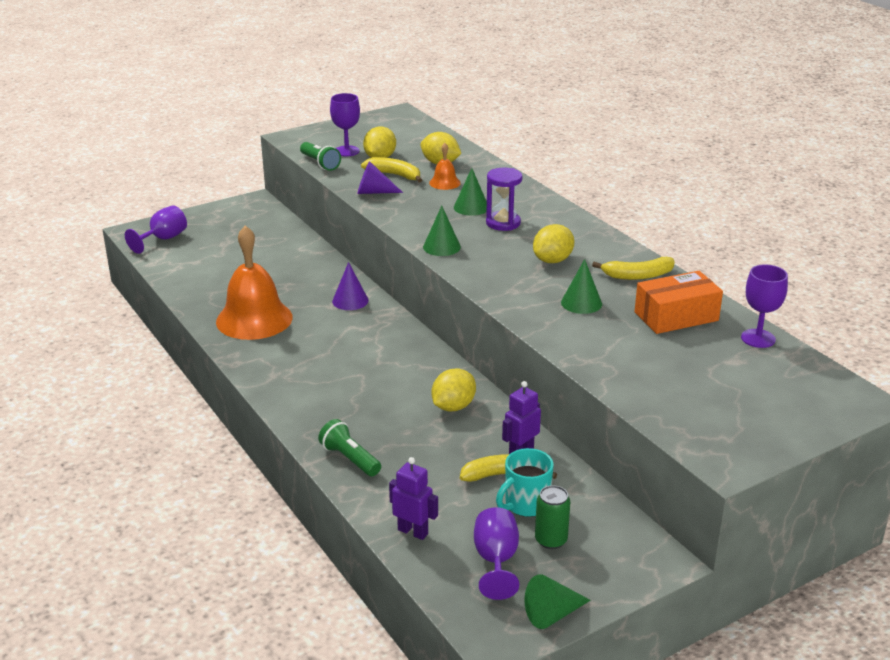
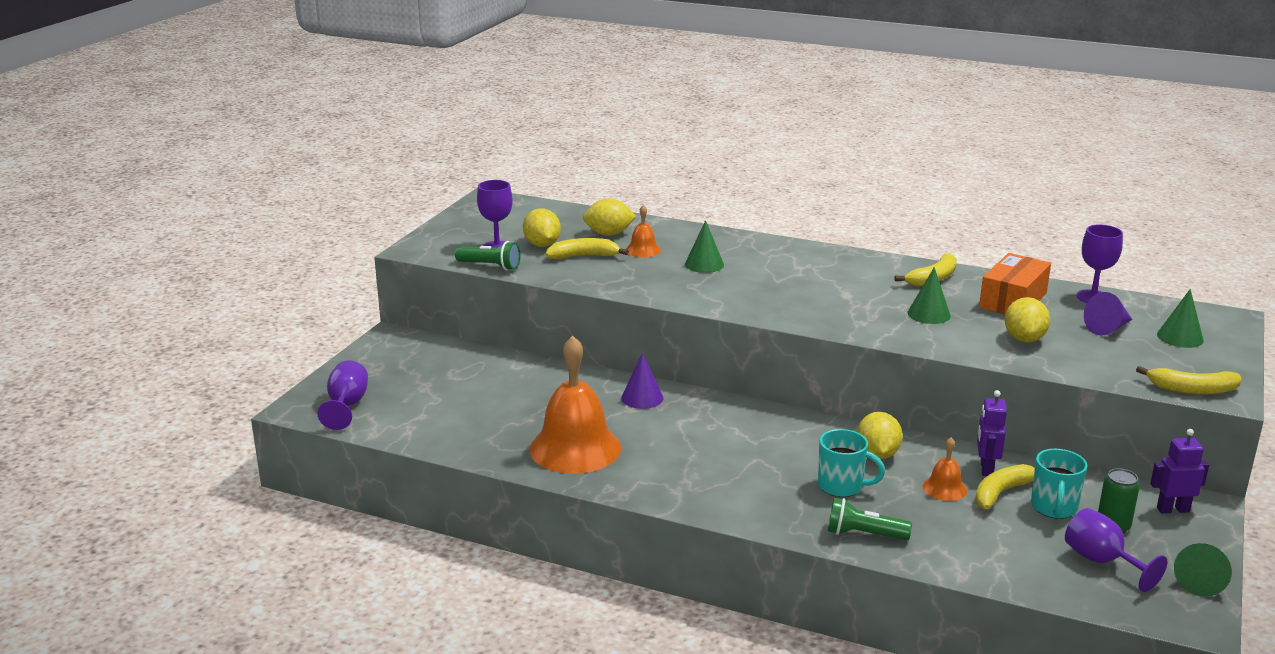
camera: 35 degrees left, 5 degrees down
(374, 192) = (591, 277): purple cone -> purple cone (1108, 328)
(389, 419) = (842, 486): none -> turquoise mug
(413, 532) = (1008, 569): purple robot -> purple robot (1172, 509)
(441, 247) = (738, 306): green cone -> green cone (1180, 337)
(463, 452) = (944, 488): none -> orange bell
(503, 223) = (755, 269): purple hourglass -> none
(552, 260) = (848, 287): yellow lemon -> yellow lemon (1024, 339)
(704, 447) = (1192, 389): none -> yellow banana

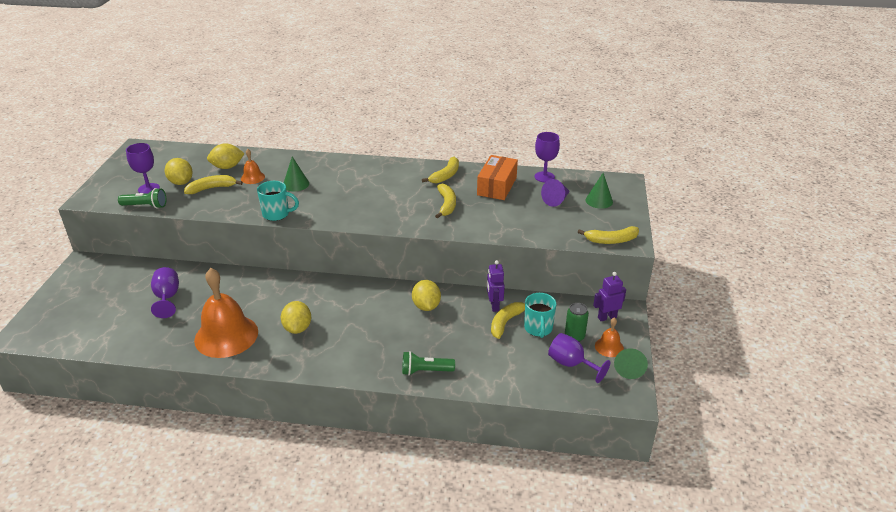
camera: 15 degrees left, 10 degrees up
(347, 405) = (56, 327): purple goblet -> purple goblet (167, 297)
(642, 398) = (267, 286): purple cone -> none
(842, 486) = (407, 335): turquoise mug -> turquoise mug (277, 214)
(929, 314) = (446, 205): green cone -> yellow banana
(944, 488) = (471, 325): orange bell -> orange bell (609, 347)
(1024, 339) = (507, 216): yellow lemon -> yellow lemon (297, 328)

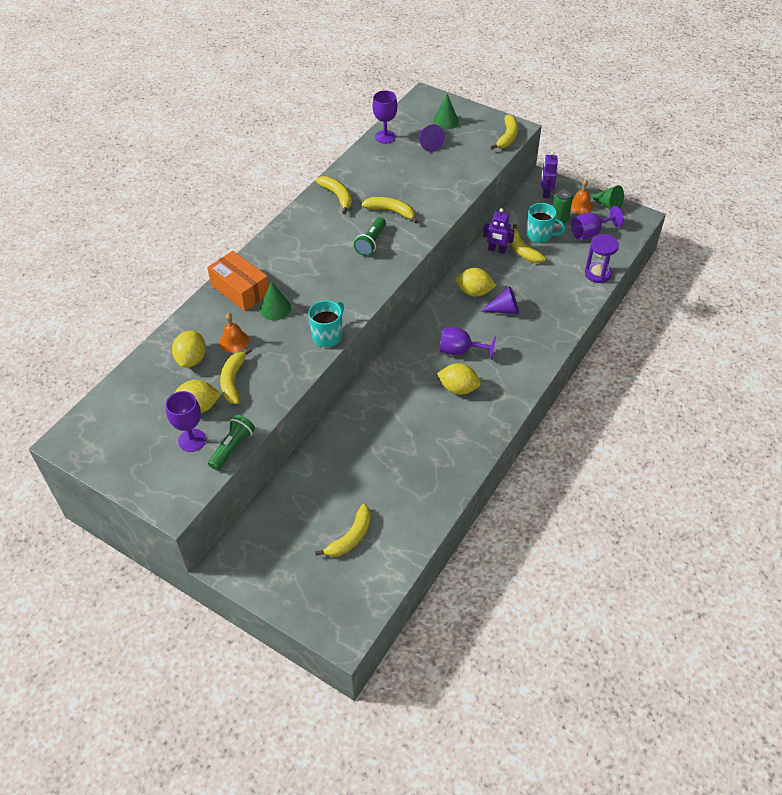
camera: 65 degrees left, 15 degrees up
(115, 313) = (350, 537): none -> yellow banana
(167, 297) = (349, 486): purple goblet -> purple goblet (460, 351)
(226, 335) = (441, 445): orange bell -> none
(414, 331) = (504, 310): none -> purple cone
(425, 371) = (559, 318): green flashlight -> green flashlight (371, 242)
(497, 186) = (381, 170): orange box -> orange box (240, 289)
(510, 385) = (597, 274): none -> purple hourglass

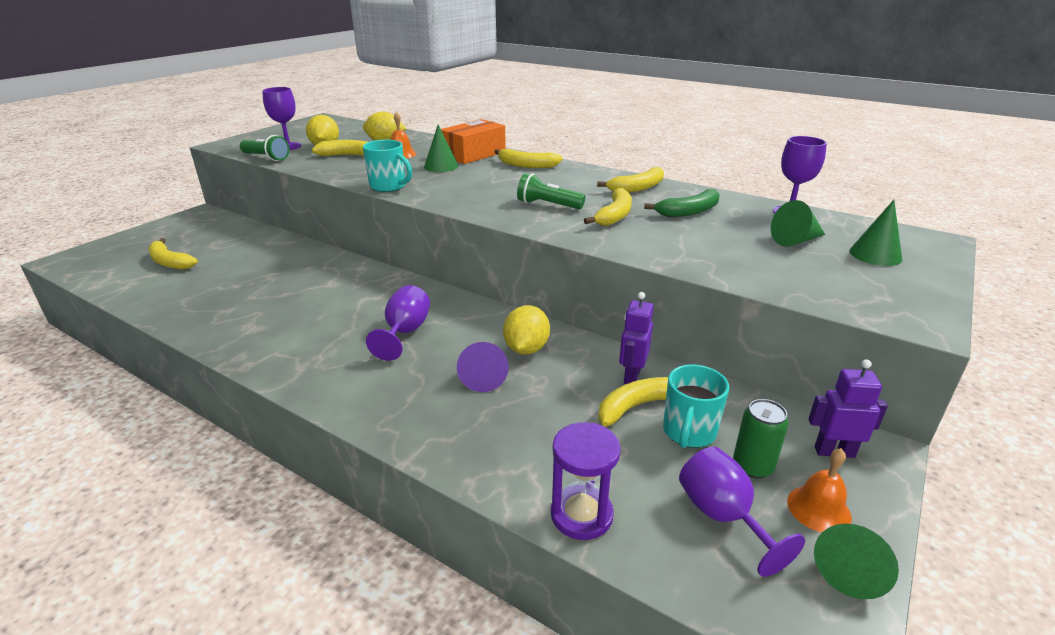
camera: 90 degrees right, 20 degrees down
(384, 178) = (689, 212): none -> green banana
(428, 144) = (796, 240): purple cone -> green cone
(458, 388) = (335, 329): yellow lemon -> none
(507, 137) = (879, 311): yellow banana -> yellow banana (526, 165)

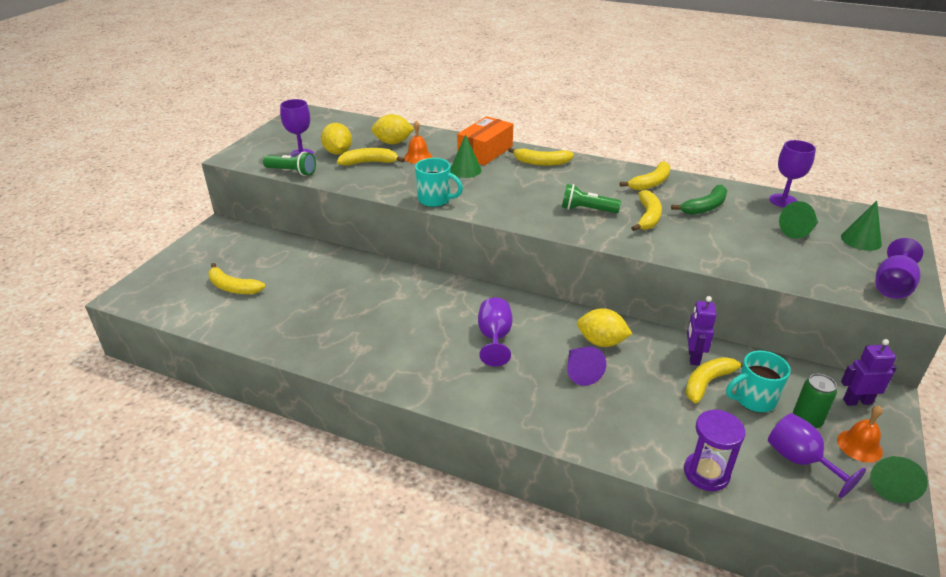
camera: 10 degrees left, 5 degrees up
(526, 349) = (601, 342): yellow lemon -> yellow lemon turned 75 degrees counterclockwise
(688, 432) = (753, 399): turquoise mug -> turquoise mug turned 60 degrees clockwise
(901, 303) = (892, 286): none -> purple goblet

